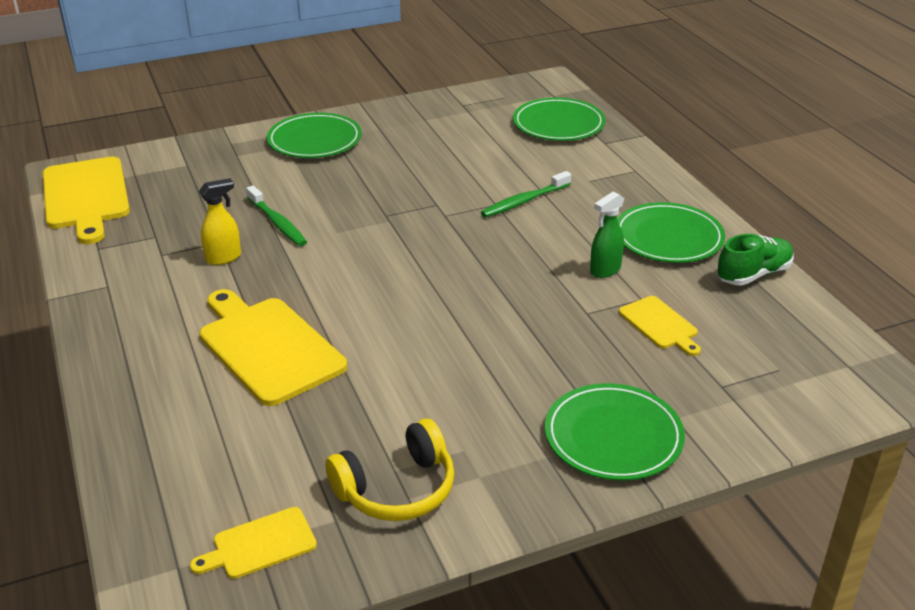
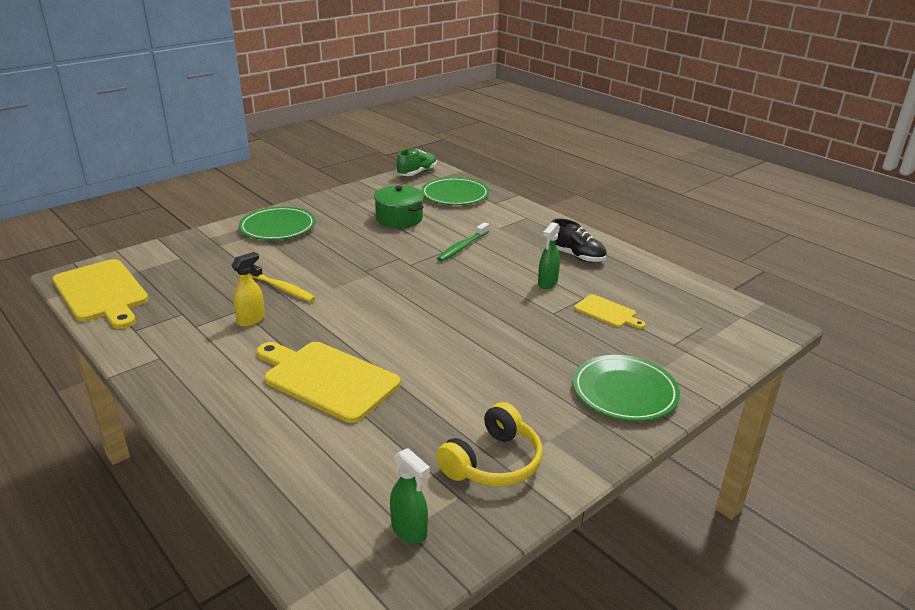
camera: 20 degrees left, 5 degrees down
(260, 544) = (409, 530): yellow cutting board -> green spray bottle
(277, 223) = (281, 288): green toothbrush -> yellow toothbrush
(467, 149) = (399, 218): none -> green pot
(668, 237) = (576, 256): green plate -> black shoe
(753, 274) = (646, 271): green shoe -> green shoe (417, 173)

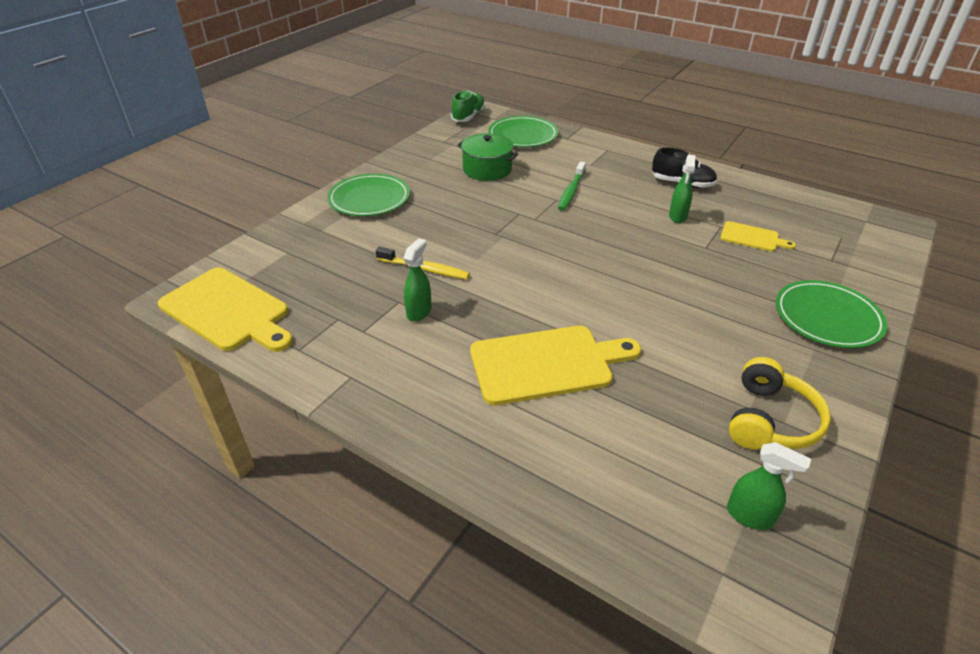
camera: 15 degrees left, 10 degrees up
(251, 320) = (419, 312): yellow spray bottle -> green spray bottle
(327, 379) = (546, 364): yellow cutting board -> yellow cutting board turned 150 degrees clockwise

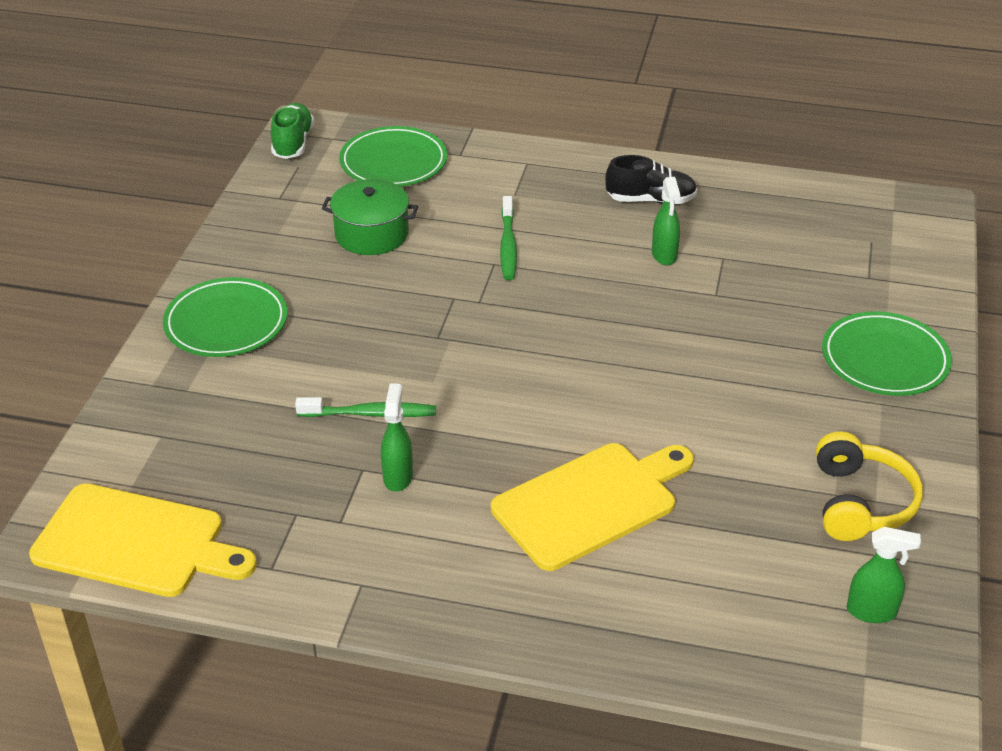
camera: 20 degrees left, 0 degrees up
(424, 269) = (370, 414): yellow toothbrush -> green toothbrush
(752, 237) = (767, 266): yellow cutting board -> none

